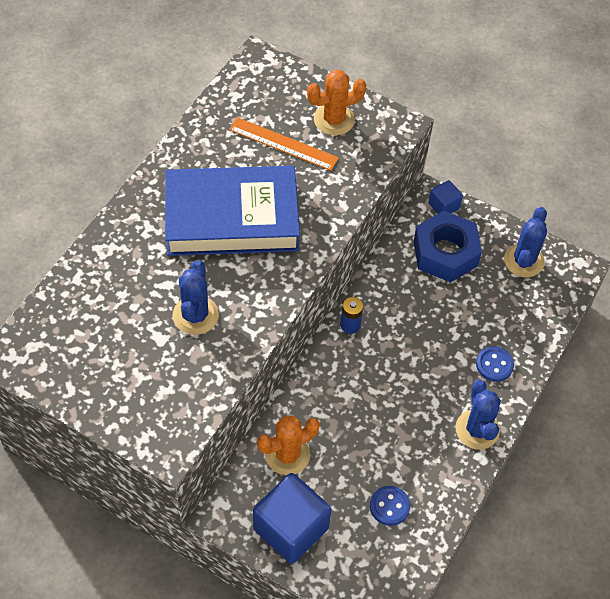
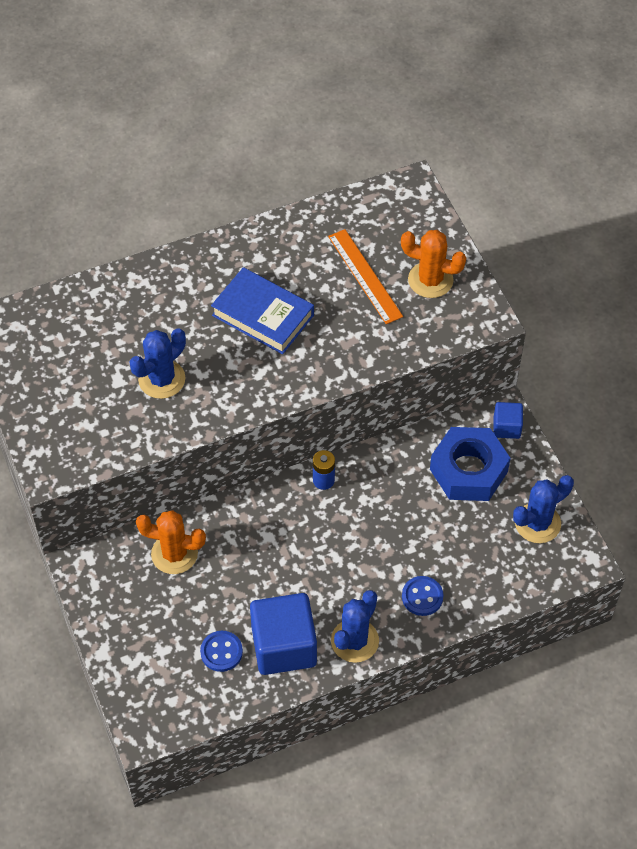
camera: 40 degrees right, 0 degrees up
(232, 217) = (263, 315): blue book -> blue book, size x0.63
(291, 528) = (126, 614): blue cube -> blue cube (284, 646)

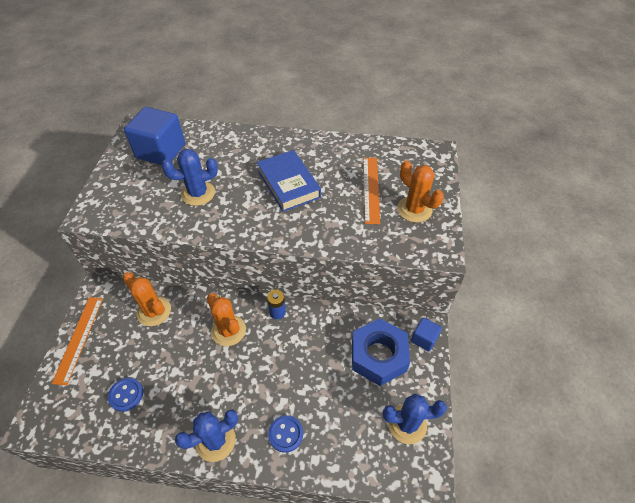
camera: 30 degrees right, 5 degrees down
(110, 628) = (79, 338): none -> orange ruler
(282, 529) = (228, 330): none -> orange cactus
(284, 646) = (167, 415): blue cube -> blue cube (161, 151)

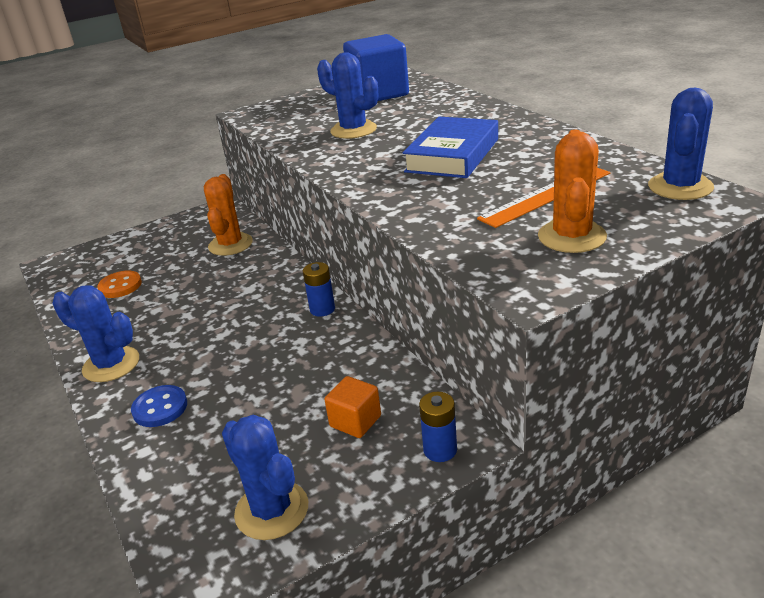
camera: 55 degrees right, 20 degrees down
(79, 338) = (158, 231): orange ruler -> none
(126, 395) = (120, 286): blue button -> orange button
(228, 330) = (258, 294): orange cactus -> none
(378, 356) = (355, 421): blue nut -> orange cube
(412, 152) = (680, 187): none -> blue cactus
(424, 339) = (440, 450): blue cube -> blue battery

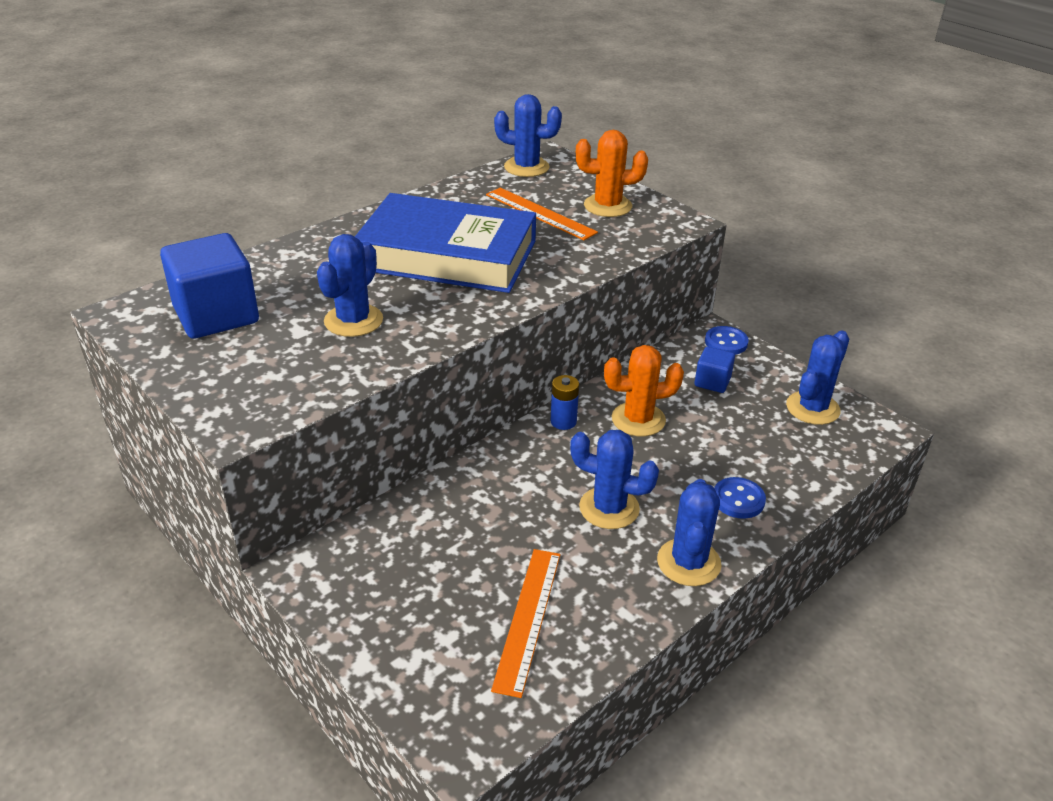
camera: 105 degrees left, 5 degrees up
(120, 286) = (527, 618): orange button -> orange ruler
(198, 327) = (609, 508): none -> blue cactus
(230, 244) = (418, 528): orange cactus -> orange cactus (638, 419)
(355, 421) = (712, 382): orange cube -> blue cube
(440, 450) = (726, 342): blue battery -> blue button
(453, 155) = (447, 255): blue book -> blue book, size x1.58

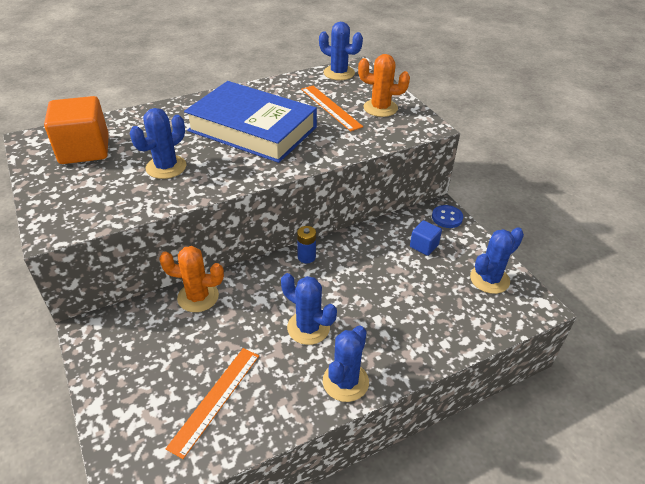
camera: 15 degrees right, 5 degrees up
(216, 315) = (84, 150): blue cube -> orange cube
(638, 419) = (358, 265): orange cactus -> orange cactus (198, 297)
(738, 500) = (403, 340): blue button -> none

